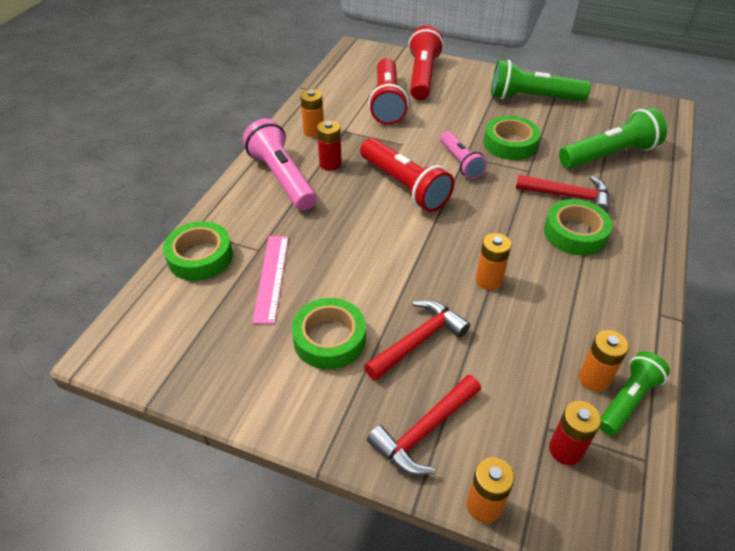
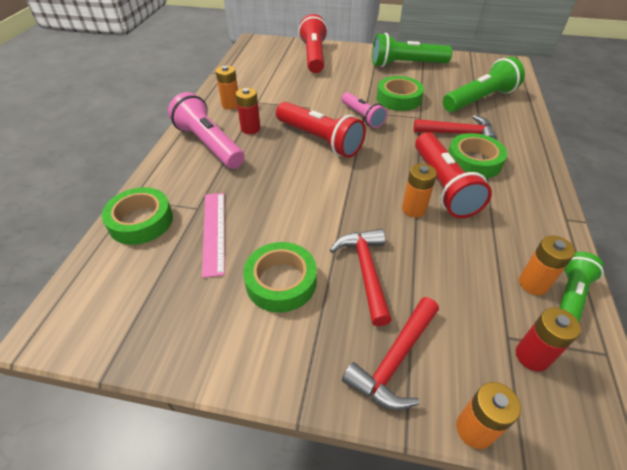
camera: 10 degrees left, 0 degrees up
(387, 102) = (289, 77): red flashlight -> red flashlight (443, 186)
(418, 340) = (366, 271): red hammer -> red hammer turned 45 degrees counterclockwise

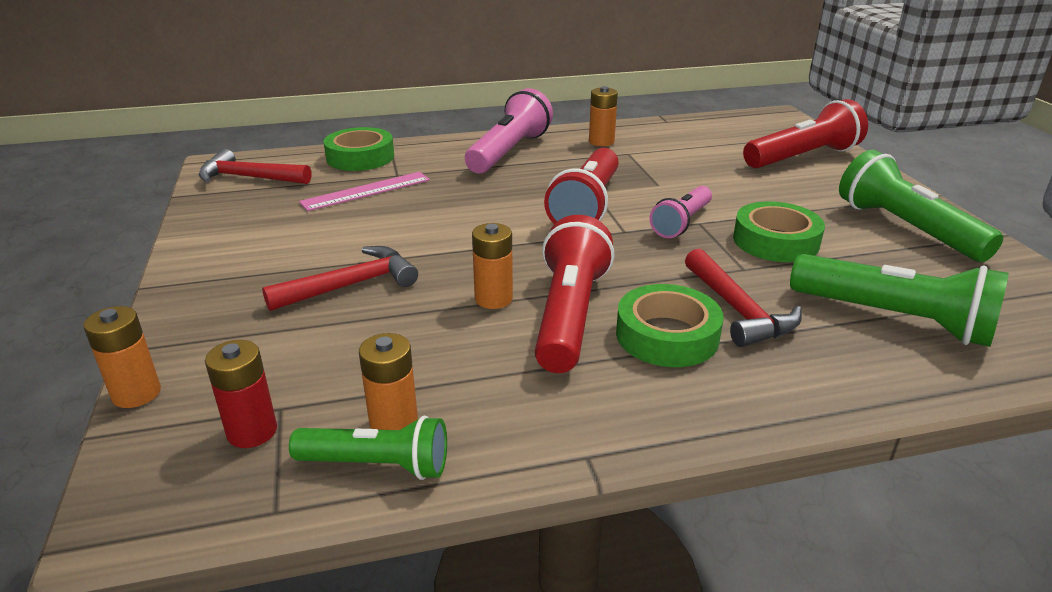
camera: 65 degrees right, 15 degrees down
(250, 129) = (564, 163): red battery -> none
(281, 282) = (311, 240): green tape -> none
(395, 360) = (222, 327): red hammer -> red hammer (249, 178)
(443, 186) = (569, 315): red flashlight -> red flashlight turned 135 degrees clockwise

